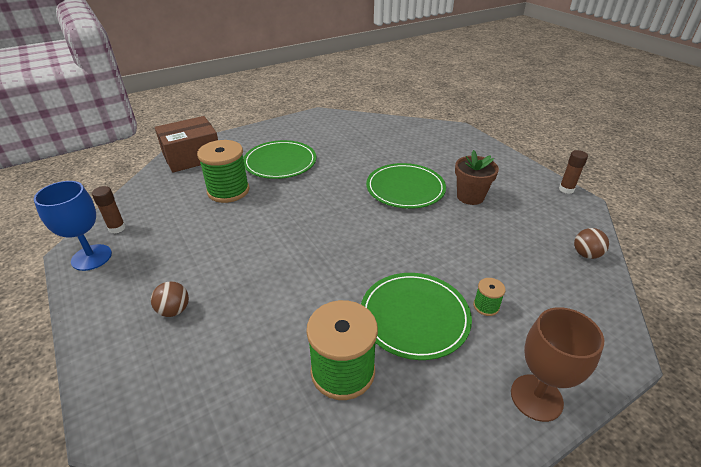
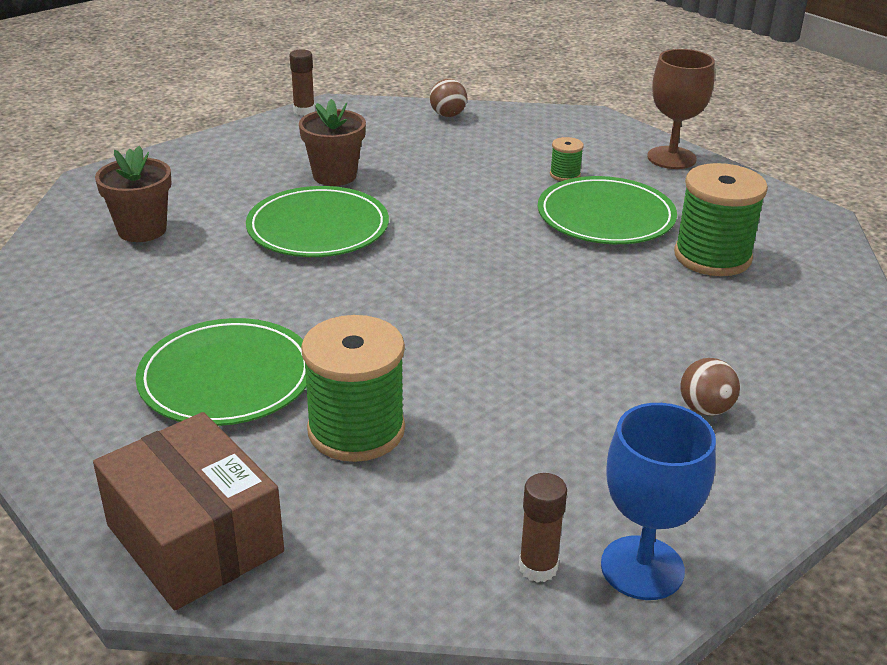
camera: 100 degrees left, 5 degrees down
(406, 142) = (142, 230): none -> brown flower pot

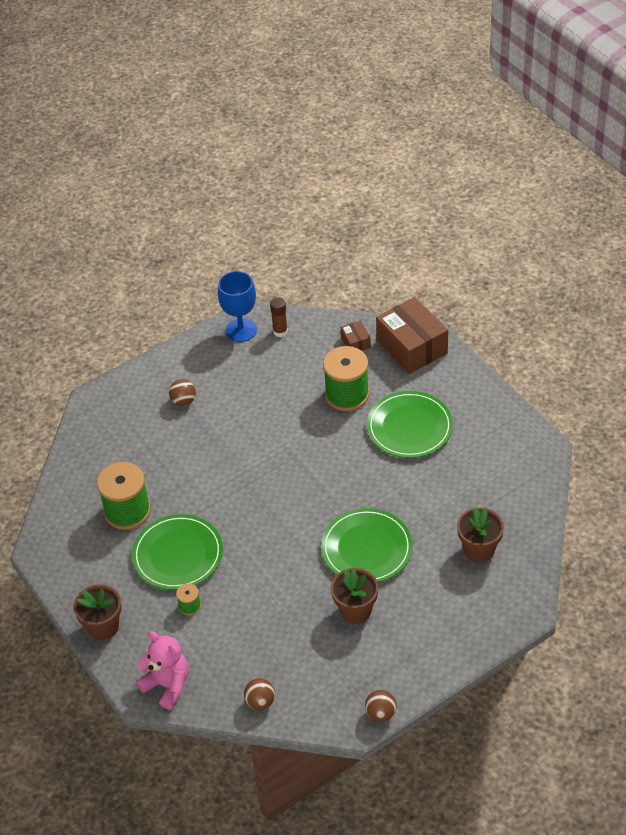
camera: 170 degrees left, 15 degrees up
(304, 111) = (380, 713): brown glue stick -> brown ball
(338, 545) = (355, 342): none -> brown box
(564, 123) = (167, 685): none -> pink teddy bear
(671, 158) = (103, 627): brown goblet -> brown flower pot

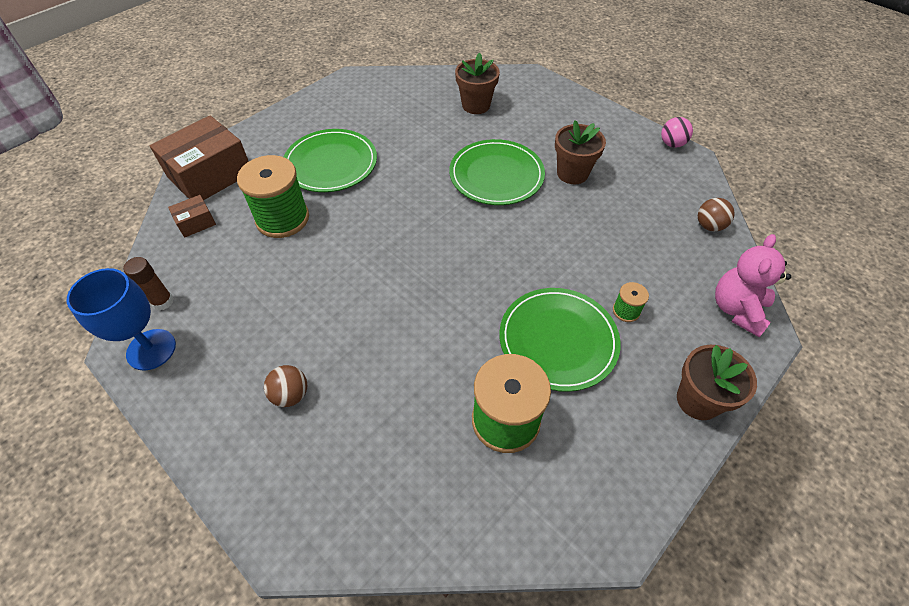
camera: 105 degrees left, 5 degrees up
(380, 713) = (672, 144): brown ball -> pink ball

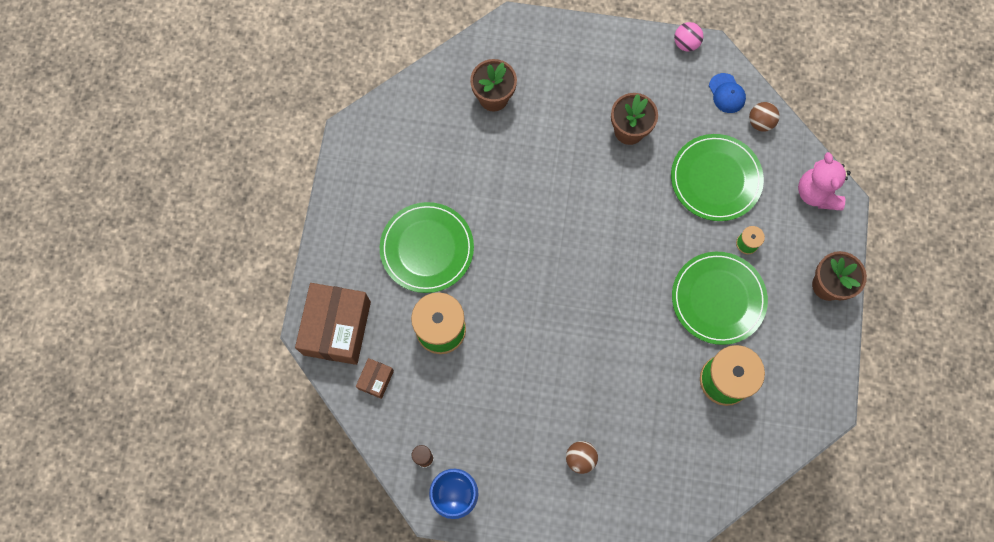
camera: 35 degrees left, 20 degrees up
(496, 175) = (571, 172): green plate -> green plate (715, 179)
(688, 191) = (726, 93): none -> blue cap

